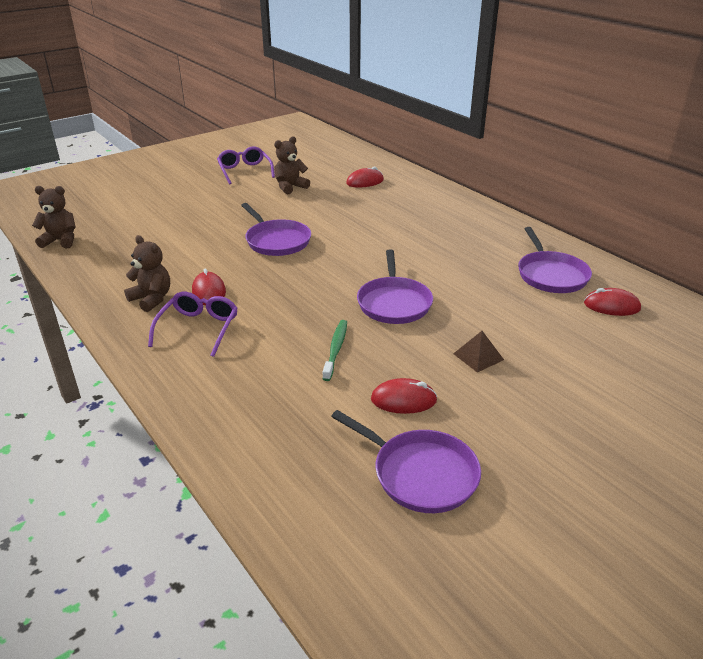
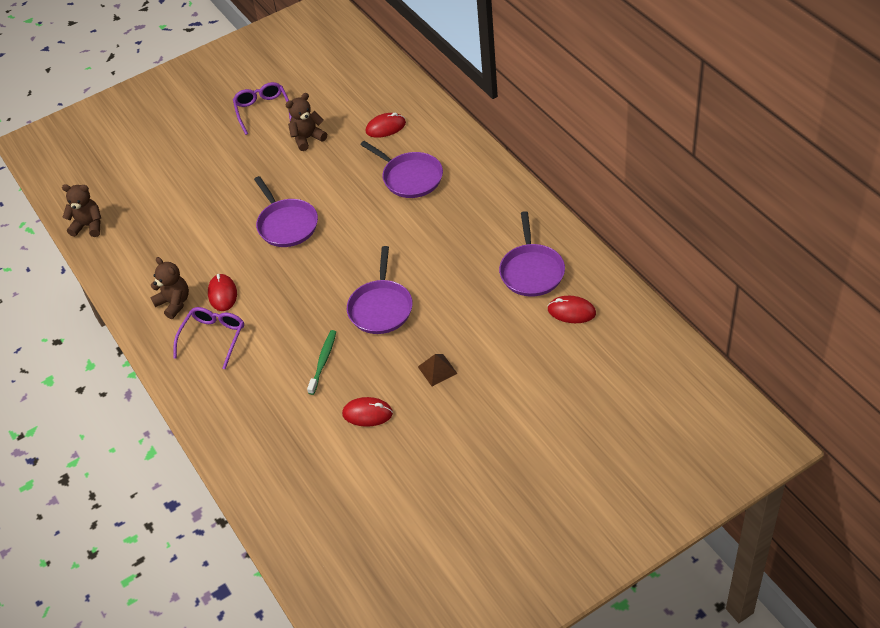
camera: 10 degrees right, 15 degrees up
(420, 474) = (366, 479): purple pan -> purple pan (410, 177)

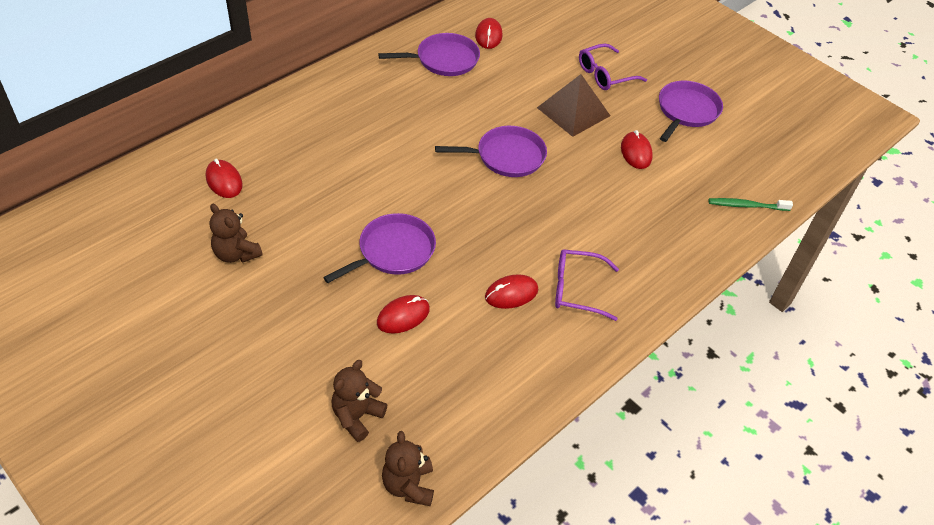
camera: 110 degrees left, 0 degrees up
(174, 303) = (533, 340): brown teddy bear -> brown teddy bear (357, 416)
(222, 228) = (403, 316): none -> red mouse
(263, 110) = (171, 313): purple glasses -> purple glasses (605, 74)
(323, 362) = (585, 191): green toothbrush -> green toothbrush (747, 206)
(410, 177) = (314, 152): purple pan -> purple pan (686, 111)
(437, 370) = (573, 111): brown pyramid -> brown pyramid, size x1.90

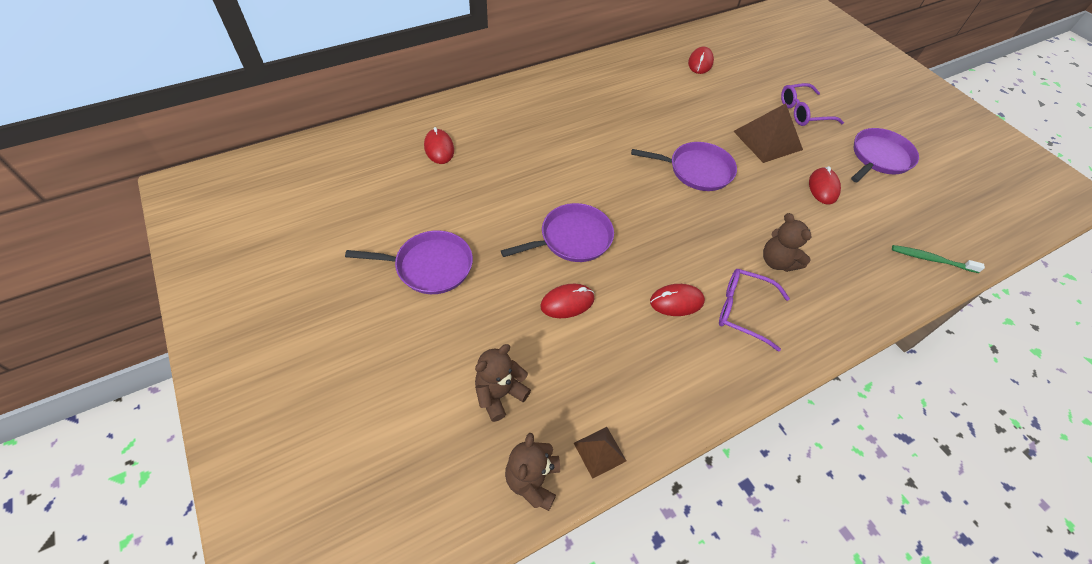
camera: 15 degrees right, 5 degrees up
(236, 254) = (431, 214): brown teddy bear -> brown teddy bear (777, 262)
(444, 60) = (656, 77): purple pan -> purple pan (430, 266)
(466, 446) = (599, 452): none -> brown pyramid

